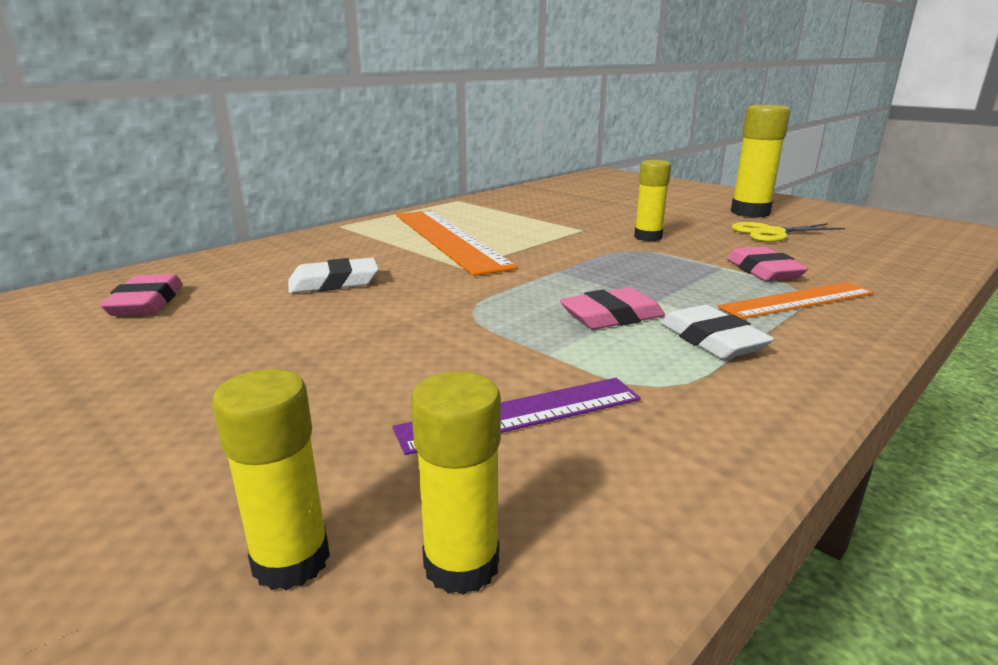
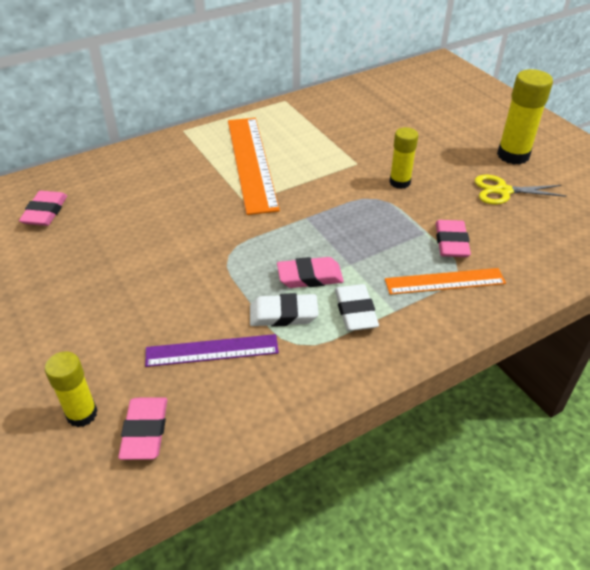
camera: 15 degrees right, 20 degrees up
(334, 283) = (156, 208): white eraser -> white eraser (283, 314)
(461, 564) = (145, 431): yellow glue stick -> pink eraser

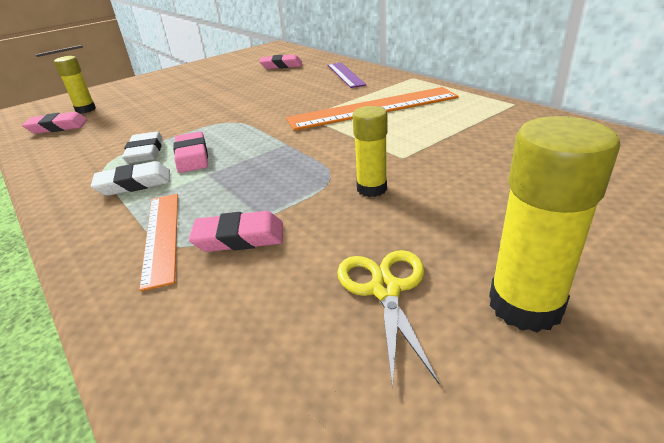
camera: 85 degrees right, 10 degrees down
(212, 350) = (118, 133): purple ruler -> purple ruler (345, 74)

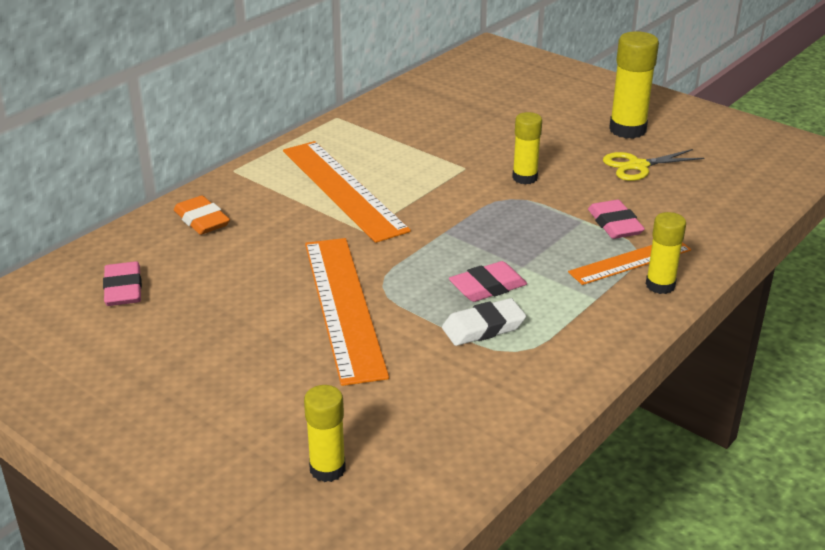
camera: 105 degrees left, 0 degrees up
(57, 127) = (410, 465): pink eraser -> none
(103, 249) = (660, 285): none -> yellow glue stick
(134, 184) = (557, 308): white eraser -> none
(216, 111) = (343, 306): none -> orange ruler
(345, 74) = (202, 220): purple ruler -> orange eraser

